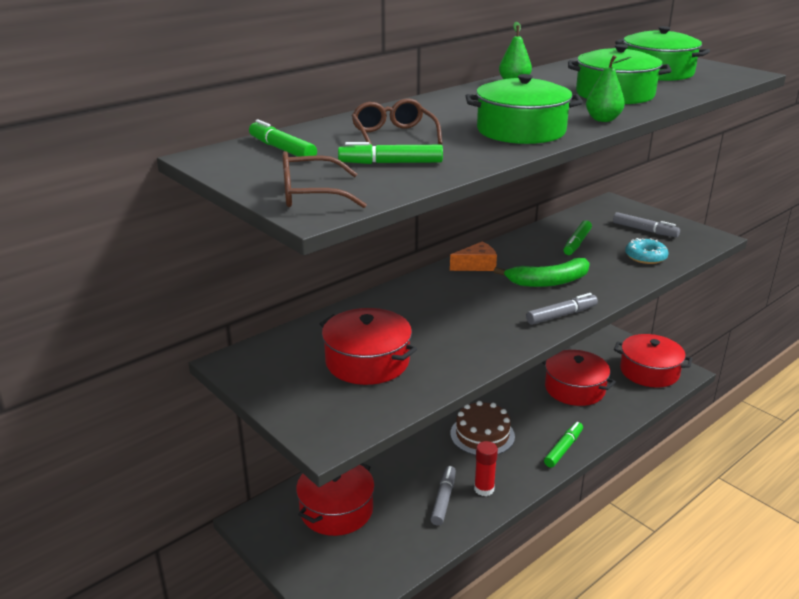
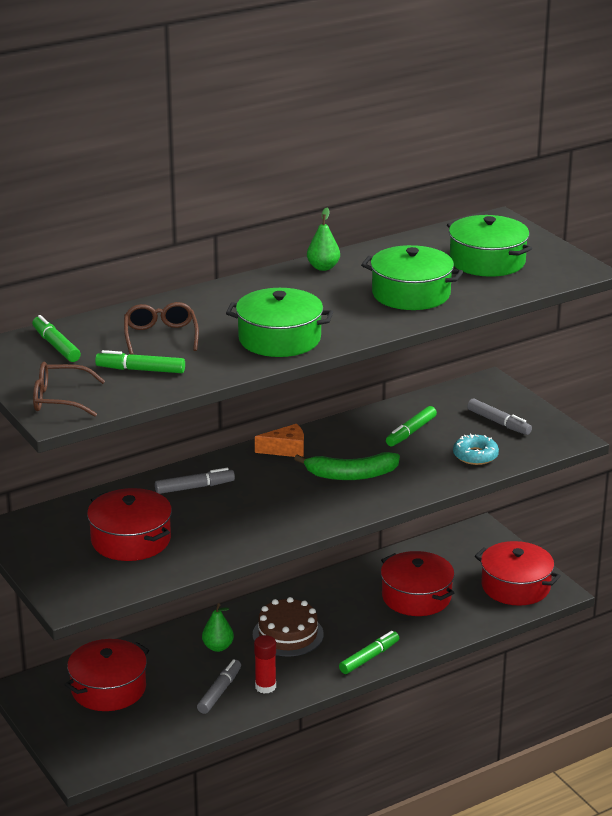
camera: 10 degrees right, 0 degrees up
(561, 315) = (341, 512): grey marker -> grey marker (194, 487)
(603, 119) = (367, 330): green pear -> green pear (218, 647)

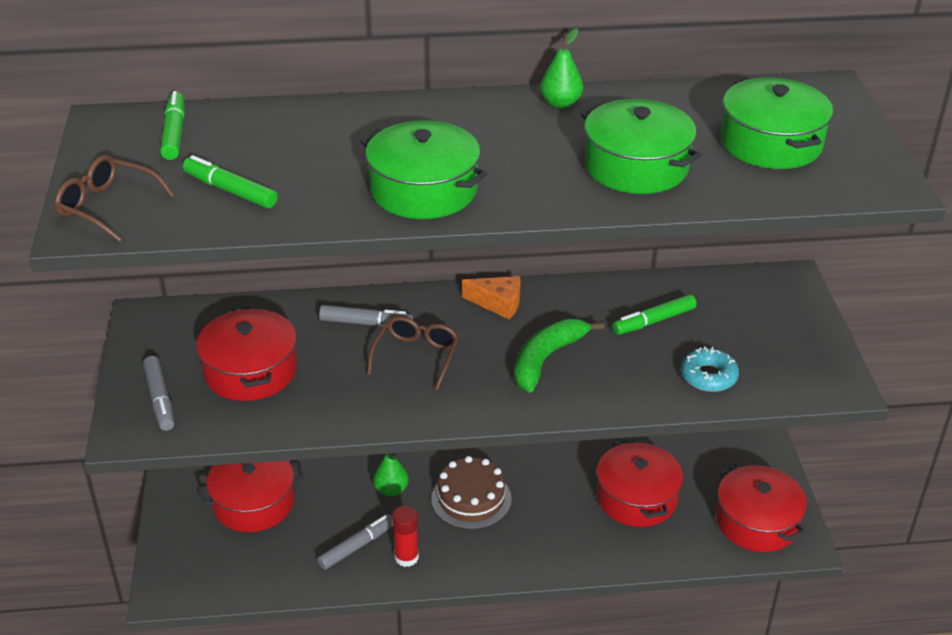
camera: 25 degrees right, 10 degrees up
(160, 336) = (295, 150): brown glasses -> brown glasses (416, 356)
(351, 475) = (546, 359): green banana -> green banana turned 105 degrees clockwise
(369, 658) = (537, 560): green marker -> none
(499, 423) = (767, 338): grey marker -> grey marker (160, 399)

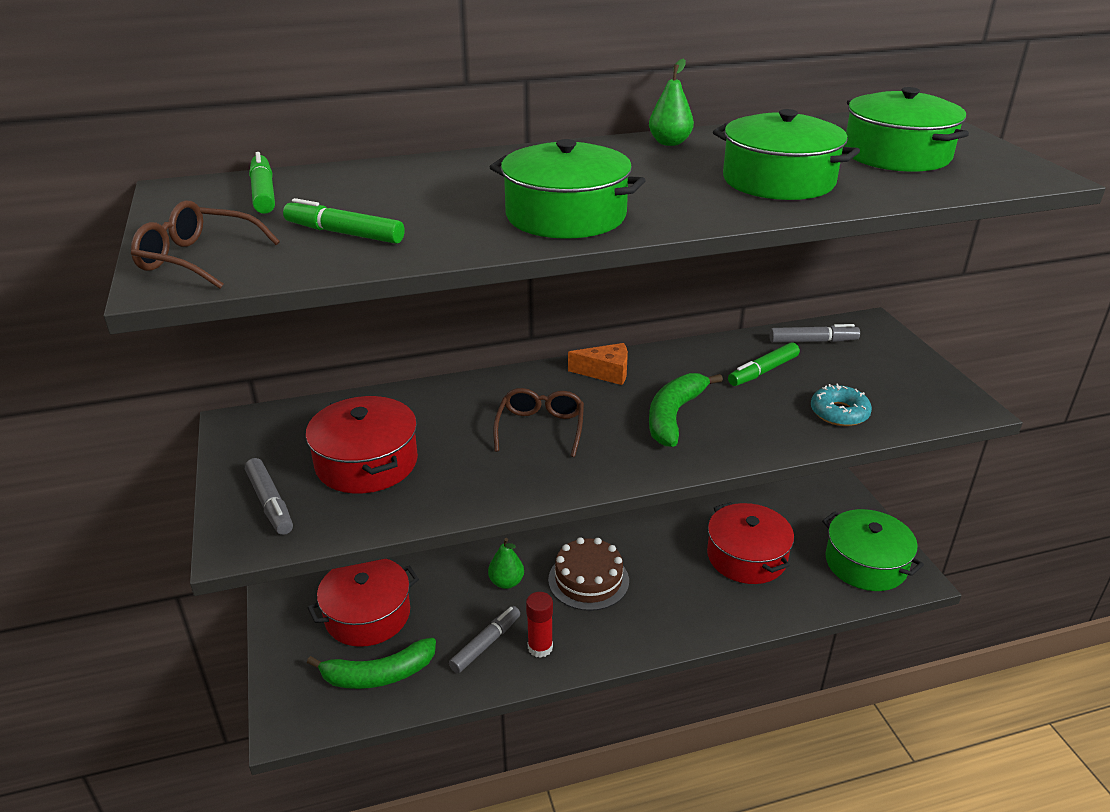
camera: 10 degrees left, 5 degrees down
(253, 560) = (379, 675): none -> green banana
(366, 323) = (478, 404): grey marker -> grey marker (813, 341)
(757, 521) = (865, 563): red pot -> green pot

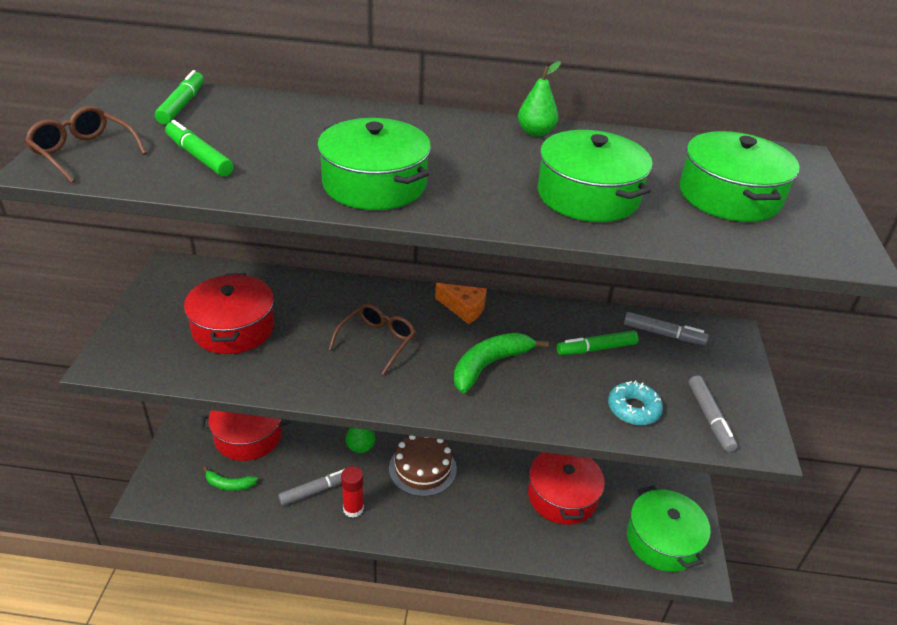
camera: 20 degrees right, 5 degrees up
(270, 503) = (148, 338): grey marker -> grey marker (709, 418)
(379, 675) = (229, 484): green banana -> green banana, size x0.58

